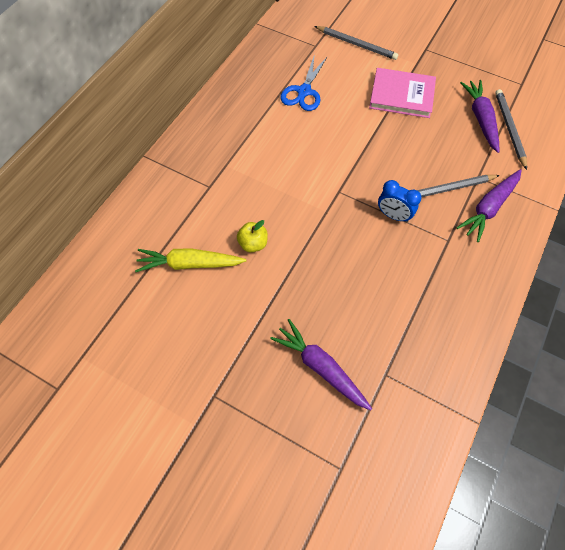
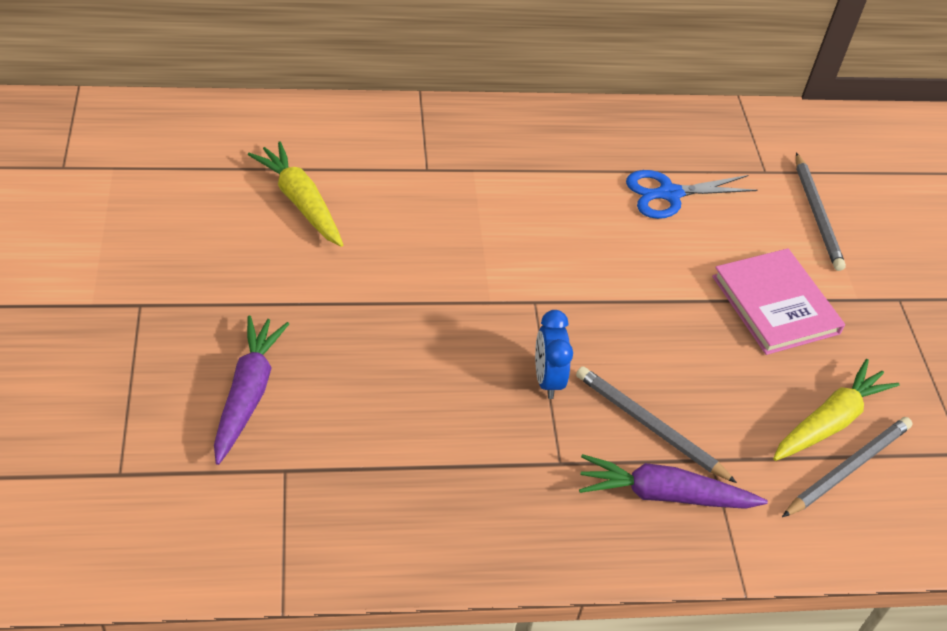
camera: 50 degrees right, 15 degrees down
(253, 244) = (377, 248): yellow apple -> none
(480, 119) = (829, 421): purple carrot -> yellow carrot

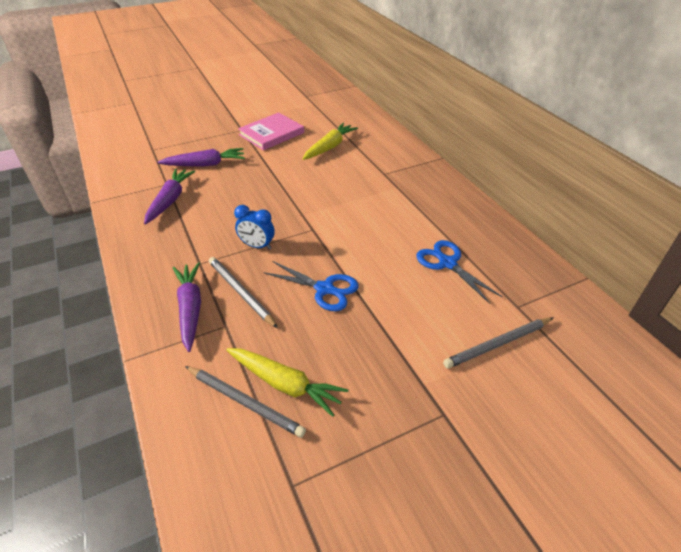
camera: 75 degrees right, 5 degrees down
(350, 473) = (170, 200): none -> purple carrot
(547, 379) = (257, 246): blue clock -> blue clock turned 135 degrees counterclockwise
(649, 426) = (241, 292): grey pencil -> grey pencil turned 60 degrees counterclockwise
(675, 331) = (324, 289): none -> blue scissors
(775, 305) = (382, 335): pink book -> pink book (271, 134)

